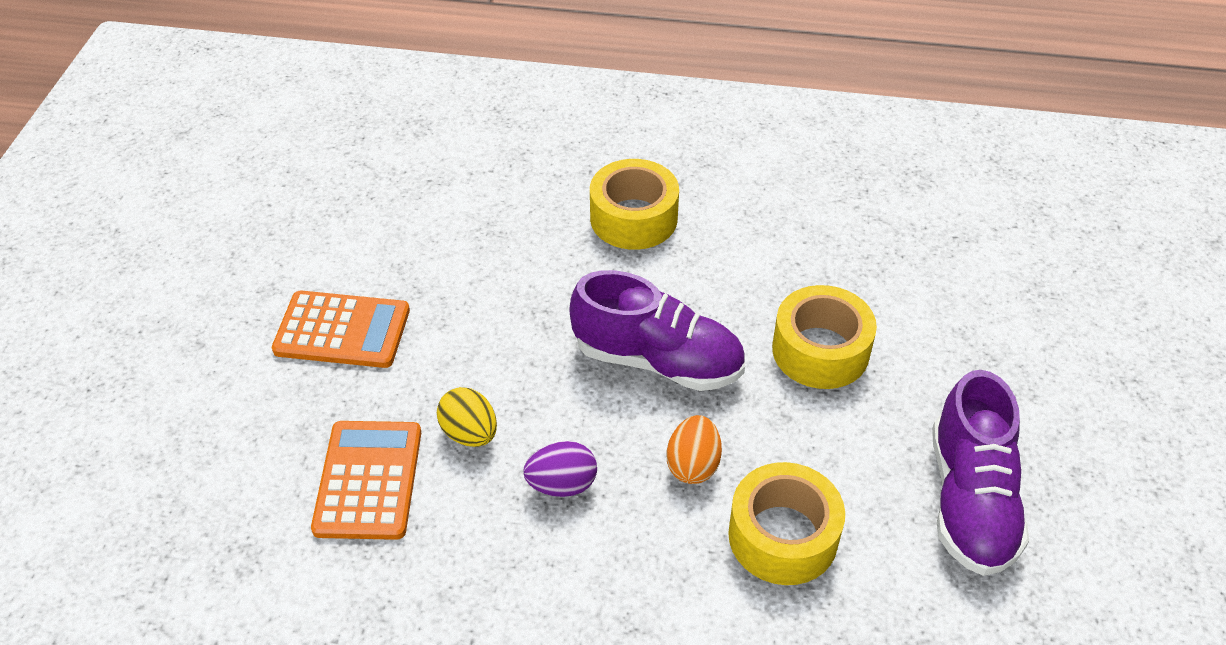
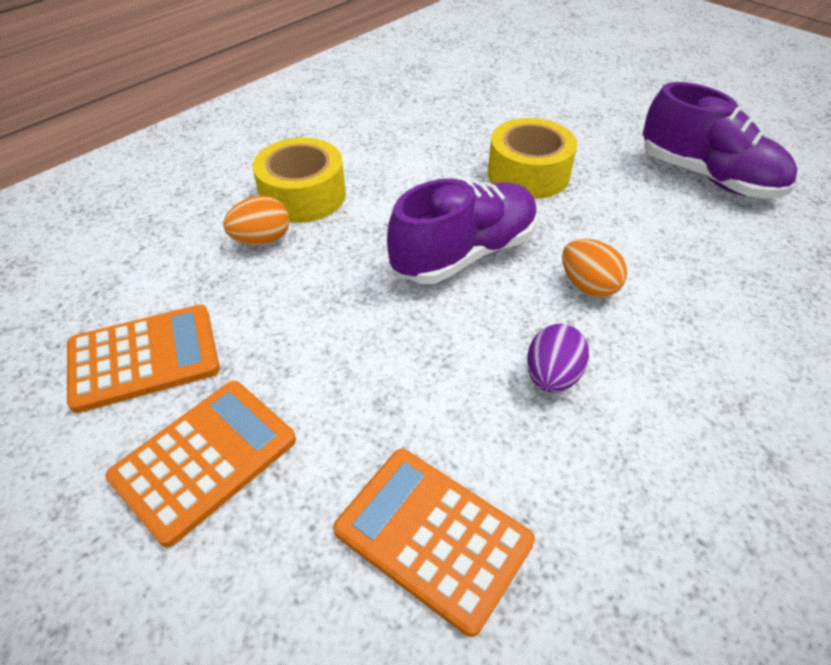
camera: 55 degrees left, 0 degrees up
(395, 246) = (144, 357): none -> orange calculator
(469, 433) = (440, 415): yellow egg -> none
(558, 228) = (262, 240): none -> orange egg
(783, 536) = (689, 272): yellow tape -> none

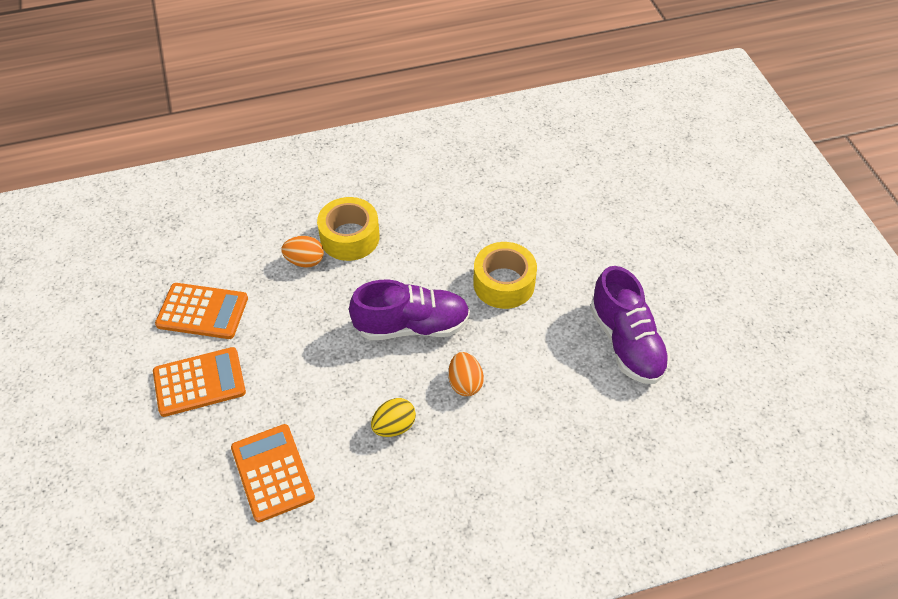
camera: 30 degrees right, 5 degrees up
(552, 376) = (394, 426): purple egg -> yellow egg

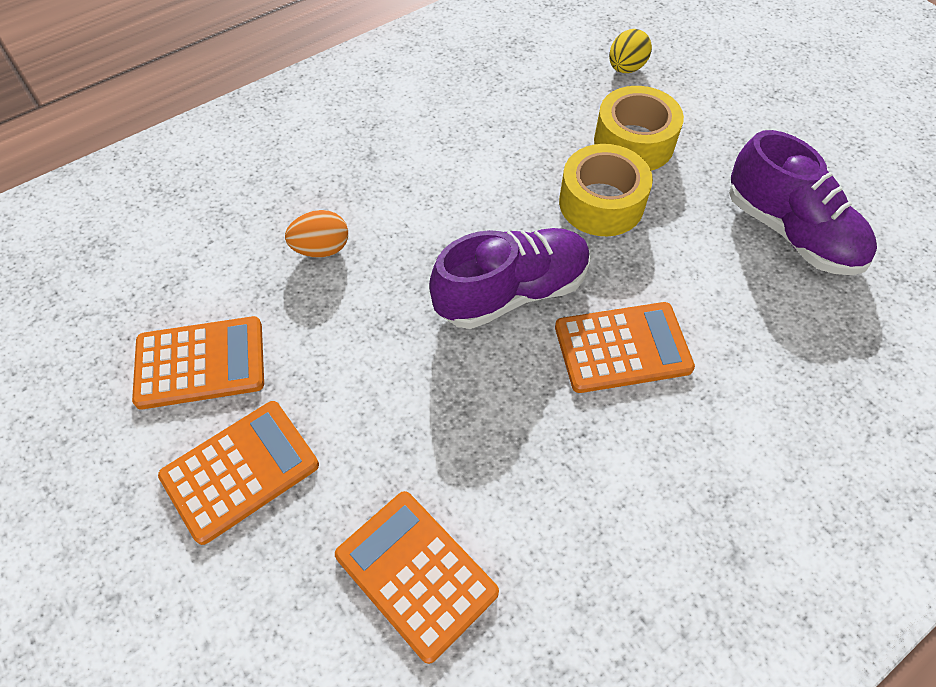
camera: 20 degrees left, 5 degrees up
(350, 237) = (369, 200): yellow tape -> yellow tape (634, 142)
(394, 426) = (559, 440): yellow egg -> yellow egg (626, 68)
(465, 383) = (622, 347): orange egg -> orange calculator

